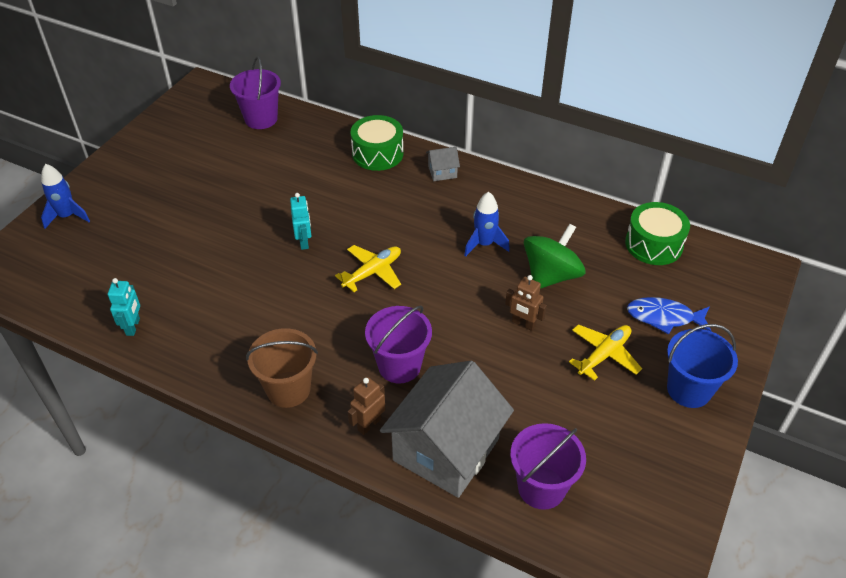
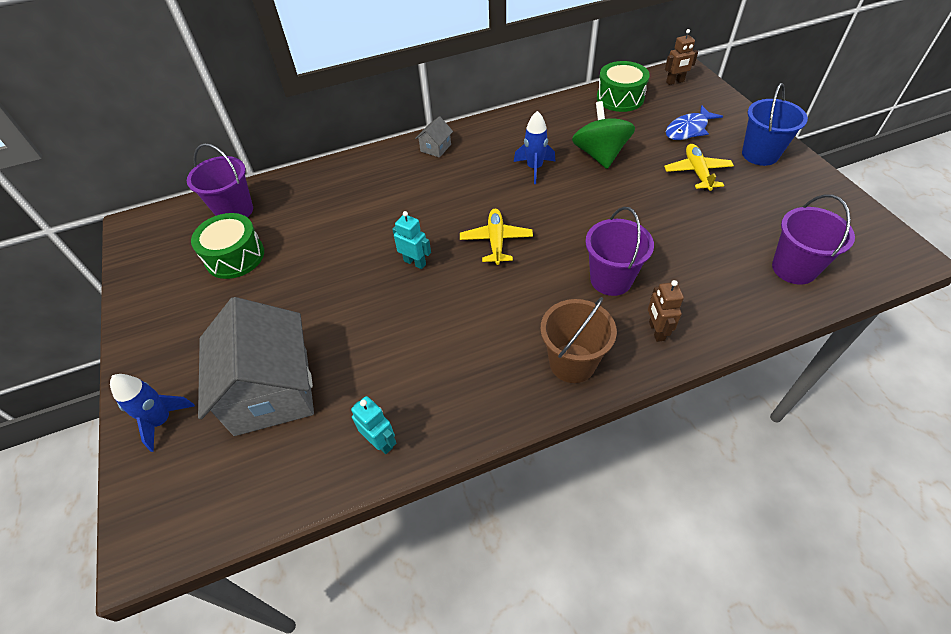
camera: 45 degrees left, 5 degrees up
(377, 153) = (371, 169): green drum -> green drum (235, 256)
(446, 449) = (719, 299): grey house -> grey house (272, 391)
(523, 324) = (632, 192): brown robot -> brown robot (675, 82)

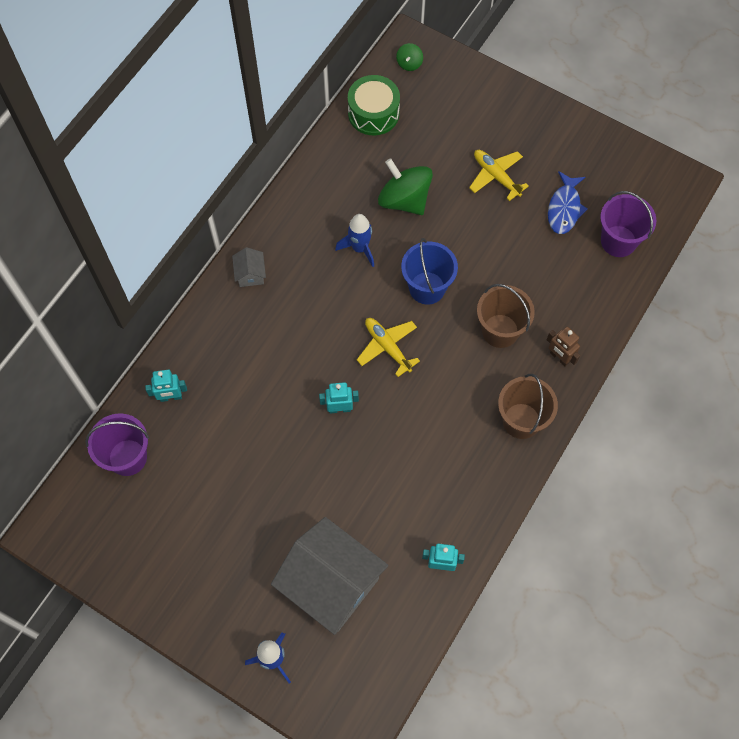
camera: 40 degrees left, 15 degrees up
(235, 256) = (179, 500): green drum -> none
(303, 191) = (171, 397): none -> turquoise robot
(611, 279) = (500, 331): purple bucket -> brown bucket
(675, 82) = (409, 63): brown robot -> green spinning top
(688, 129) = (459, 125): blue fish -> blue fish (564, 208)
(760, 154) = (533, 126): blue bucket -> blue bucket (427, 288)

